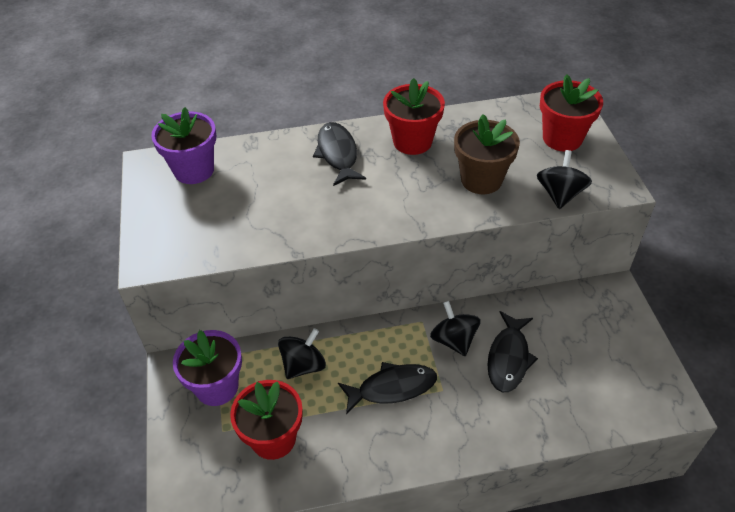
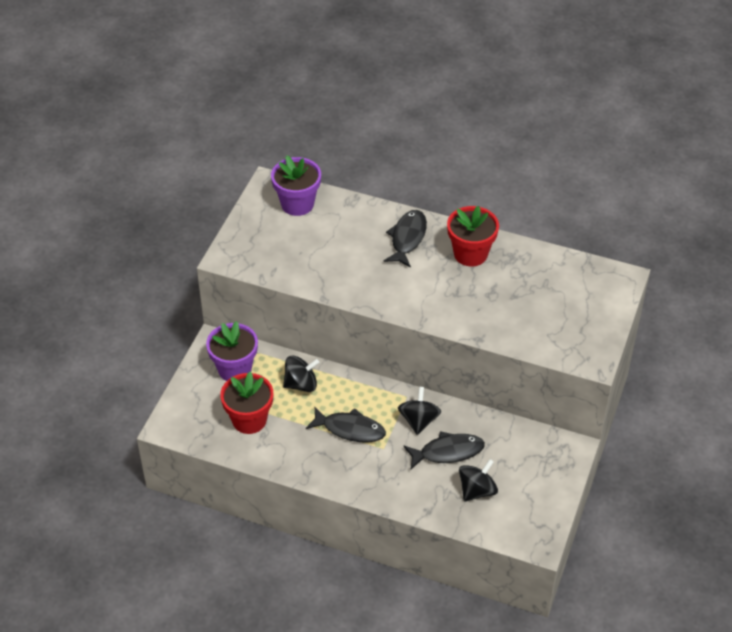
camera: 30 degrees right, 0 degrees up
(481, 180) = (495, 307): brown flower pot -> none
(508, 358) = (447, 452): black fish -> black fish turned 150 degrees counterclockwise
(560, 194) = (543, 345): black spinning top -> black spinning top (477, 490)
(562, 138) = (588, 304): red flower pot -> none

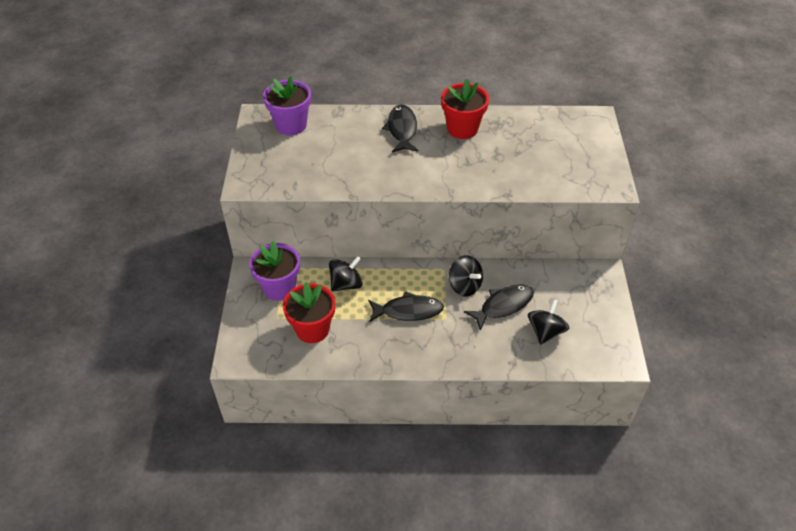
camera: 20 degrees left, 0 degrees up
(419, 420) = (464, 286): black spinning top -> black spinning top turned 150 degrees clockwise

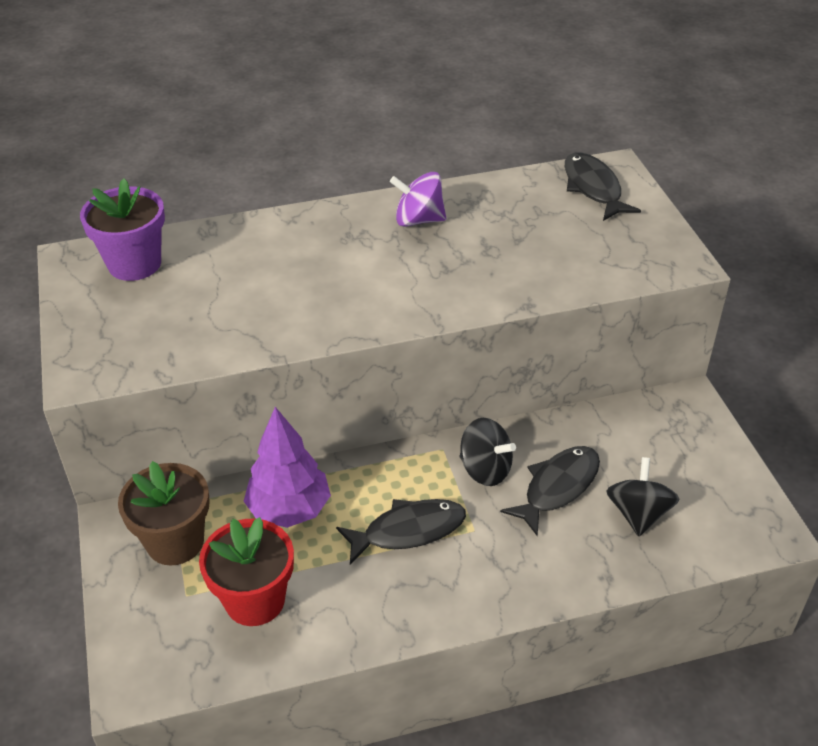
camera: 15 degrees left, 5 degrees down
(279, 288) = (175, 542): purple flower pot -> brown flower pot
(346, 284) = (289, 510): black spinning top -> purple tree
(402, 129) = (323, 238): black fish -> black fish (593, 188)
(462, 129) = (418, 220): red flower pot -> purple spinning top

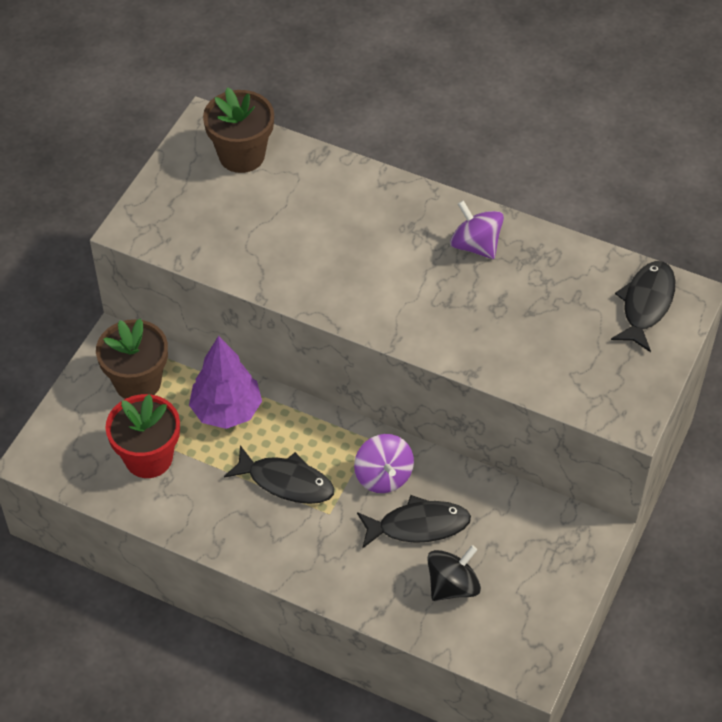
camera: 40 degrees right, 10 degrees up
(134, 264) = (241, 155): purple flower pot -> brown flower pot
(485, 469) = (383, 476): black spinning top -> purple spinning top

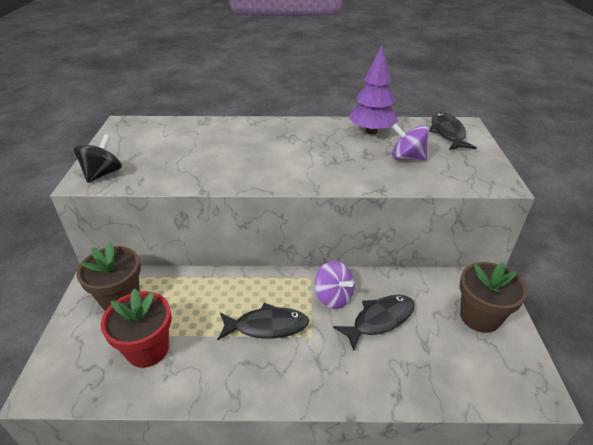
camera: 25 degrees left, 15 degrees down
(226, 411) = (198, 295): purple tree -> purple tree (371, 131)
(241, 155) = (153, 131): brown flower pot -> brown flower pot (479, 317)
(452, 585) = (434, 352): black spinning top -> black spinning top (103, 174)
(475, 245) = (329, 133): purple spinning top -> purple spinning top (407, 158)

